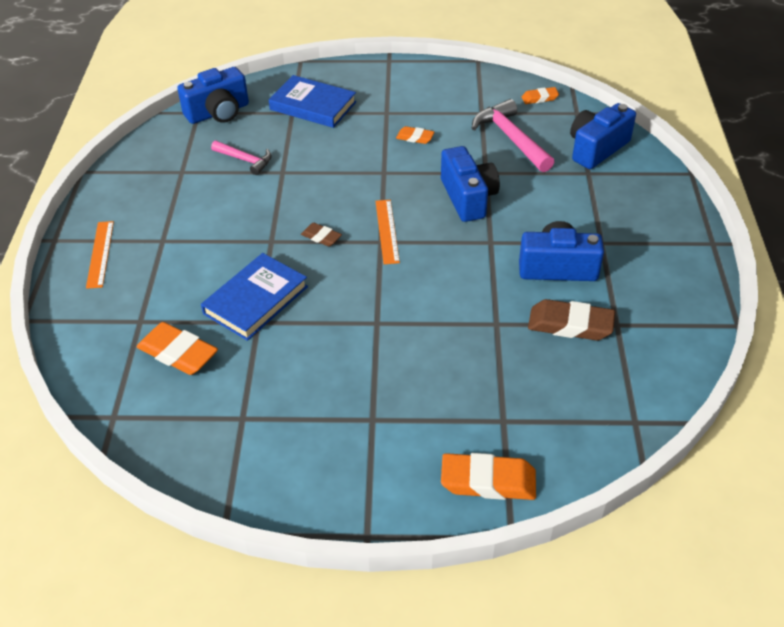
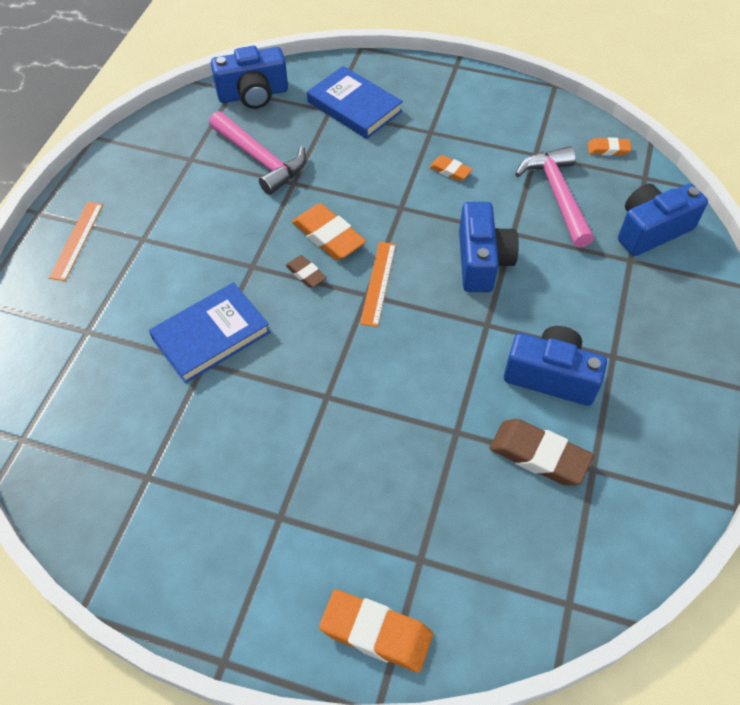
camera: 15 degrees right, 10 degrees up
(178, 353) = (111, 380): orange eraser -> orange eraser (328, 236)
(245, 160) = (260, 159): pink hammer -> pink hammer, size x1.65

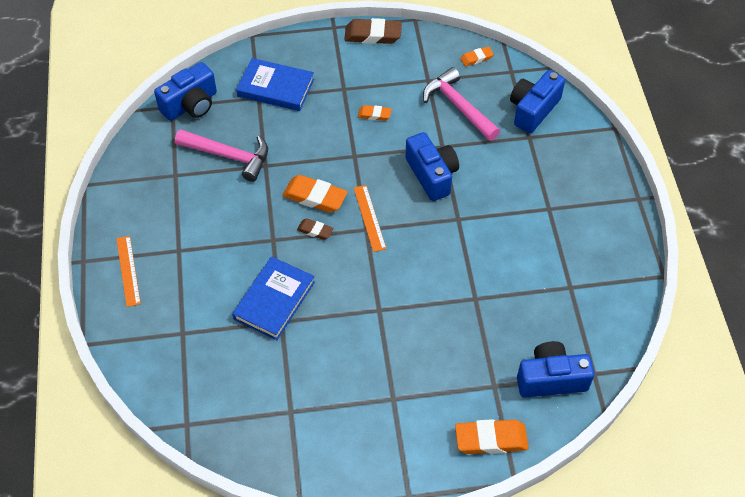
camera: 25 degrees left, 0 degrees up
(539, 456) = (534, 292): brown eraser -> brown eraser (373, 35)
(551, 376) = (516, 238): blue camera -> blue camera (551, 379)

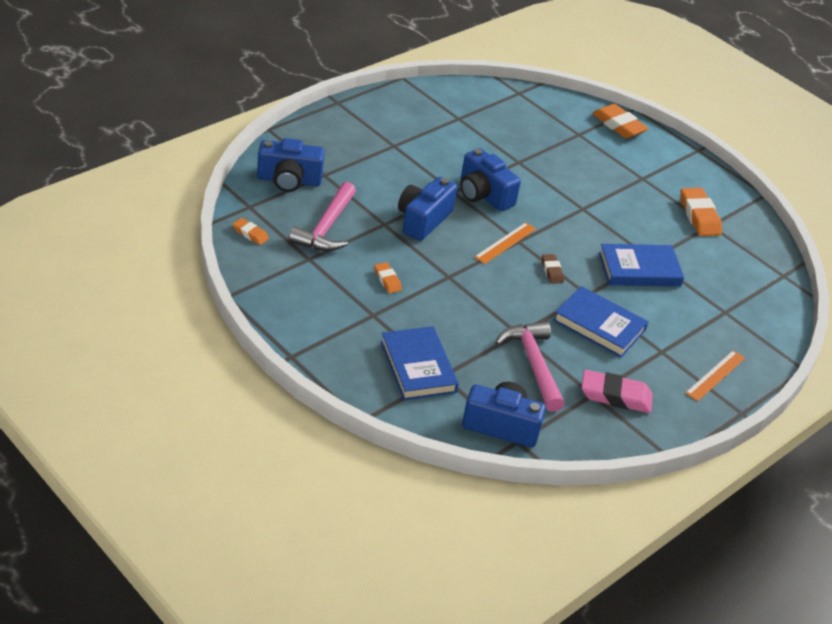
camera: 130 degrees left, 15 degrees down
(162, 188) = (615, 396): none -> pink eraser
(234, 224) = (599, 325): none -> blue book
(315, 197) = (518, 285): orange eraser -> orange eraser (699, 216)
(373, 35) = (278, 320): brown eraser -> none
(551, 379) = (545, 110): blue camera -> blue camera (483, 195)

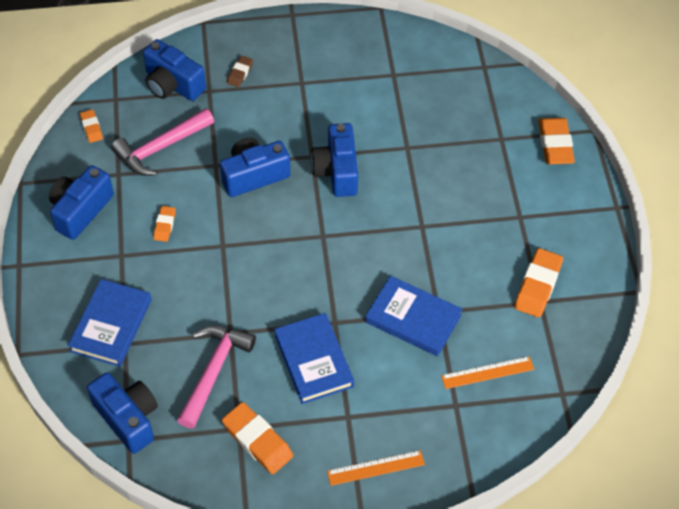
camera: 40 degrees right, 15 degrees up
(304, 296) = (81, 210): none -> blue camera
(505, 243) = (308, 232): orange ruler -> orange ruler (487, 372)
(552, 271) = (324, 282): brown eraser -> brown eraser (240, 73)
(615, 396) = (257, 440): pink eraser -> orange eraser

